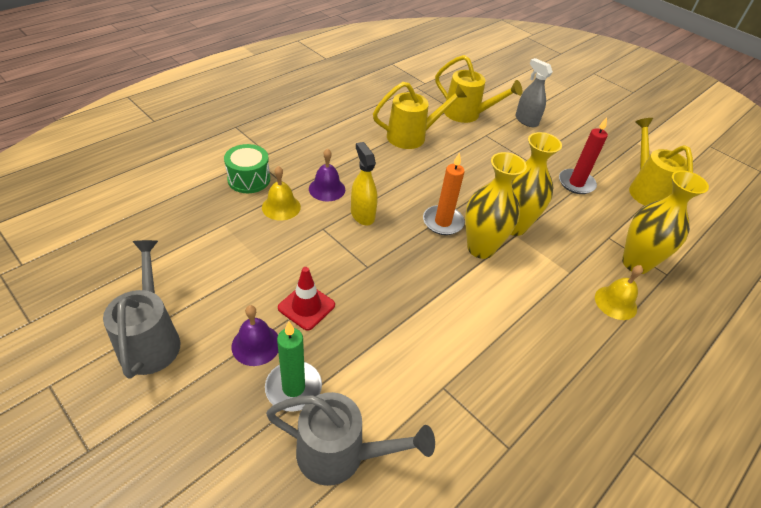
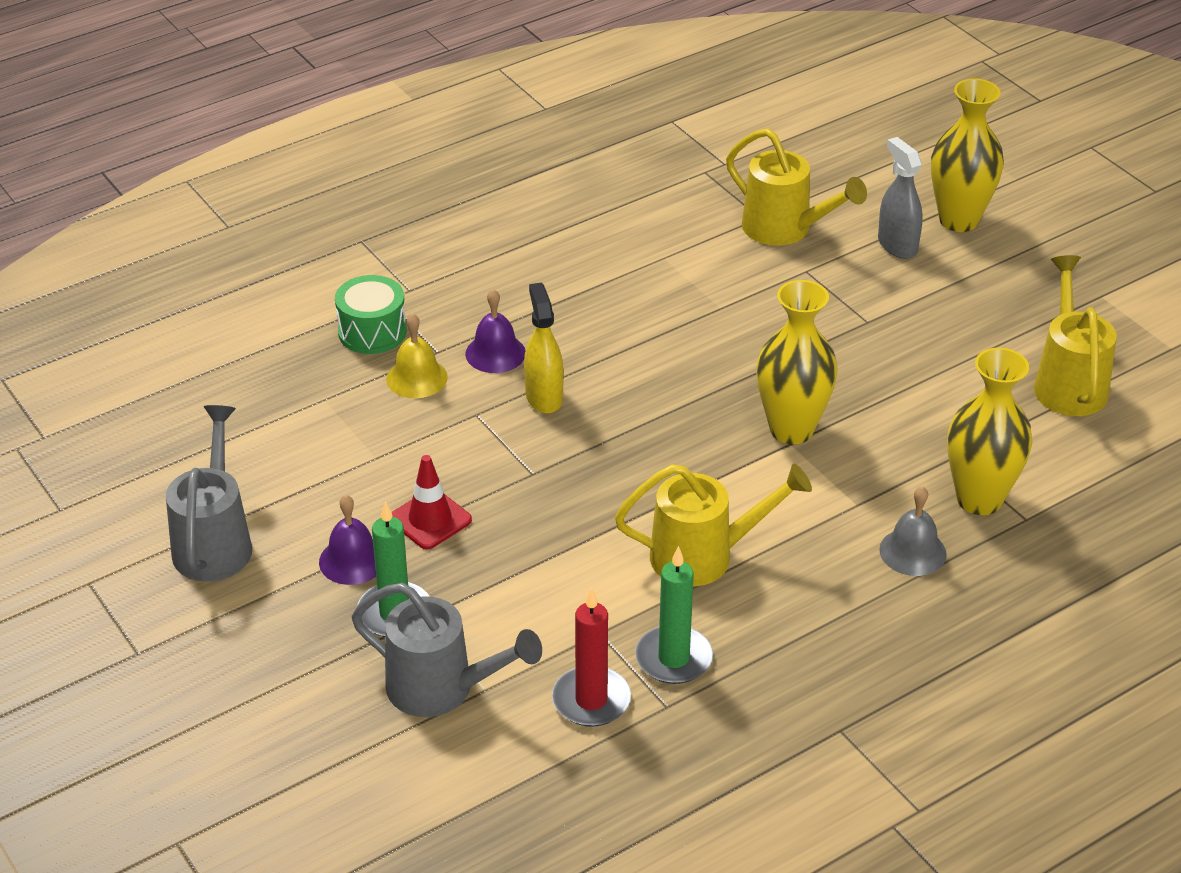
camera: 15 degrees right, 5 degrees down
(412, 136) = (667, 269): yellow watering can -> yellow watering can (704, 556)
(443, 222) = (673, 416): orange candle -> none
(480, 248) = (722, 459): yellow vase -> yellow vase (958, 220)
(500, 404) = (673, 658): none -> green candle
(576, 183) = (939, 365): red candle -> red candle (591, 700)
(615, 302) = (912, 551): yellow bell -> grey bell

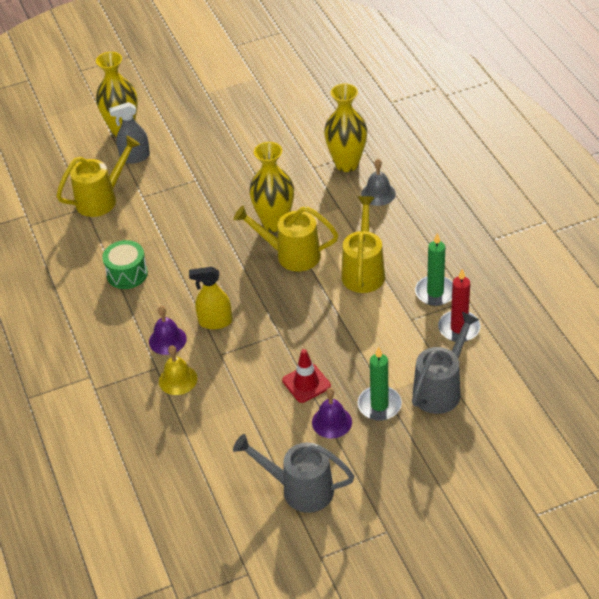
camera: 75 degrees left, 5 degrees up
(372, 332) = (125, 398): green drum -> green drum (127, 274)
(1068, 382) = (270, 117): yellow watering can -> yellow watering can (291, 255)

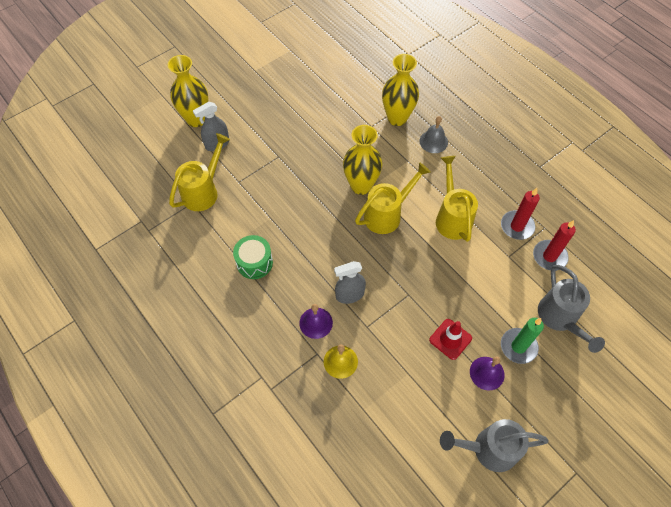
camera: 20 degrees left, 15 degrees up
(215, 322) = (349, 295): yellow spray bottle -> grey spray bottle
(291, 255) = (387, 214): yellow watering can -> yellow watering can turned 150 degrees clockwise
(435, 292) = (517, 226): green candle -> red candle
(441, 389) = (560, 318): grey watering can -> grey watering can turned 150 degrees clockwise

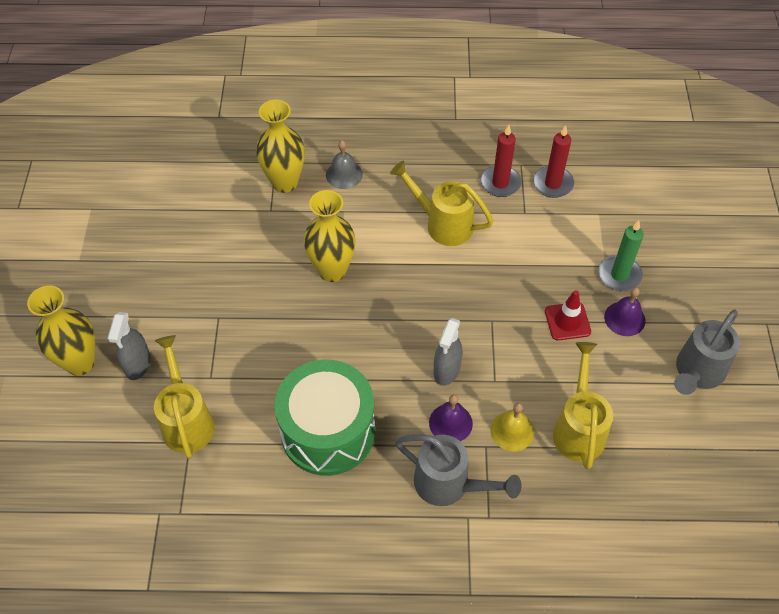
camera: 50 degrees left, 5 degrees down
(254, 262) = (328, 431): green drum -> green drum, size x1.89
(387, 214) = (387, 273): yellow watering can -> yellow watering can (578, 428)
(560, 318) = (619, 224): grey watering can -> grey watering can (449, 484)

